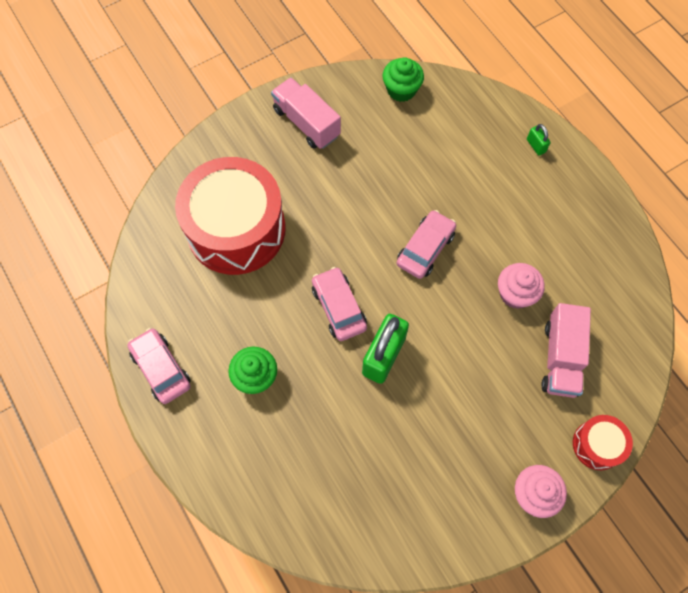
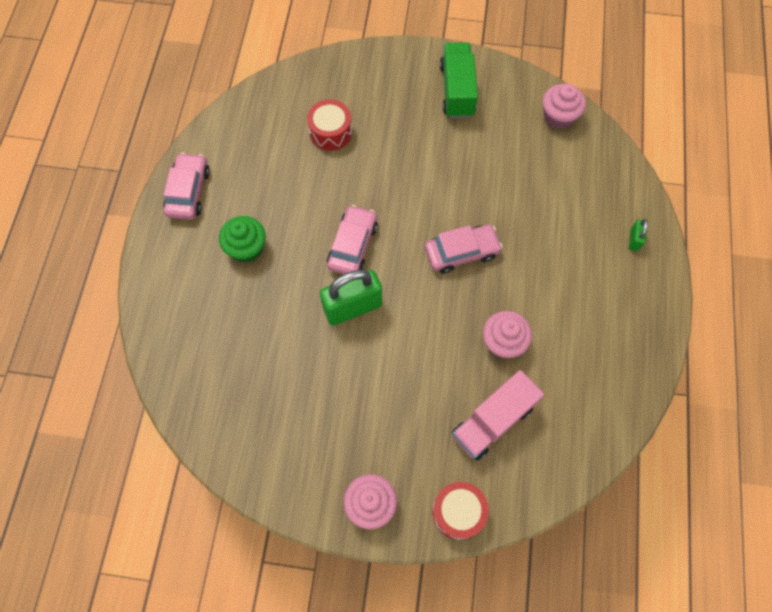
camera: 40 degrees right, 0 degrees up
(236, 229) = (330, 132): red drum -> red drum, size x0.45
(306, 123) = (457, 91): pink truck -> green truck
(401, 90) = (558, 117): green cupcake -> pink cupcake

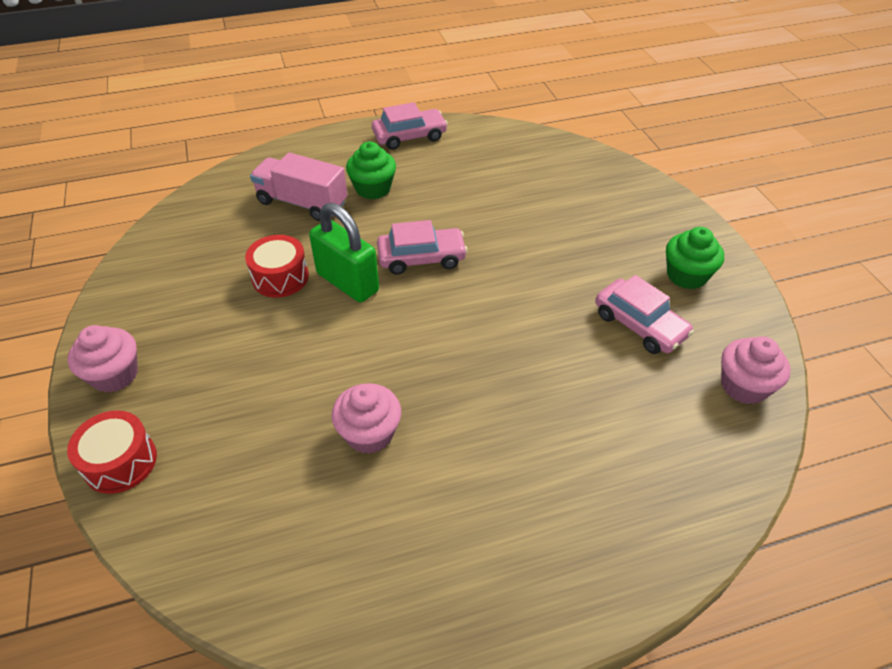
camera: 65 degrees right, 20 degrees down
(330, 132) = (544, 198): red drum -> red drum (280, 277)
(457, 91) = (686, 275): green truck -> green cupcake
(461, 252) = (471, 351): pink car -> pink car (640, 325)
(493, 421) = (254, 458): pink truck -> pink truck (302, 203)
(634, 240) = (621, 546): green padlock -> none

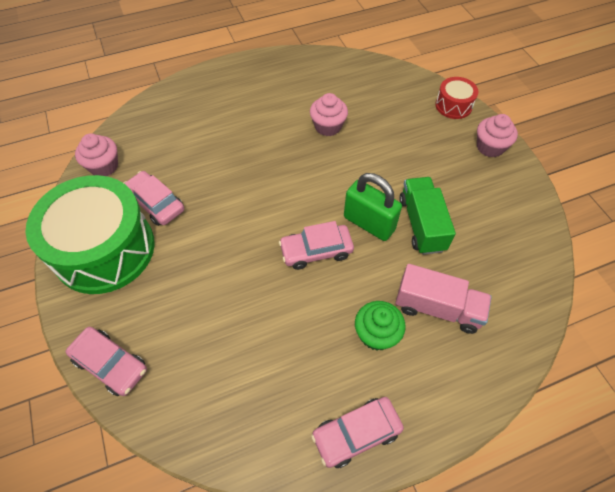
camera: 175 degrees right, 10 degrees up
(280, 277) = (421, 224): red drum -> green truck
(634, 184) = (111, 364): none -> pink car
(686, 275) = (104, 249): green cupcake -> green drum

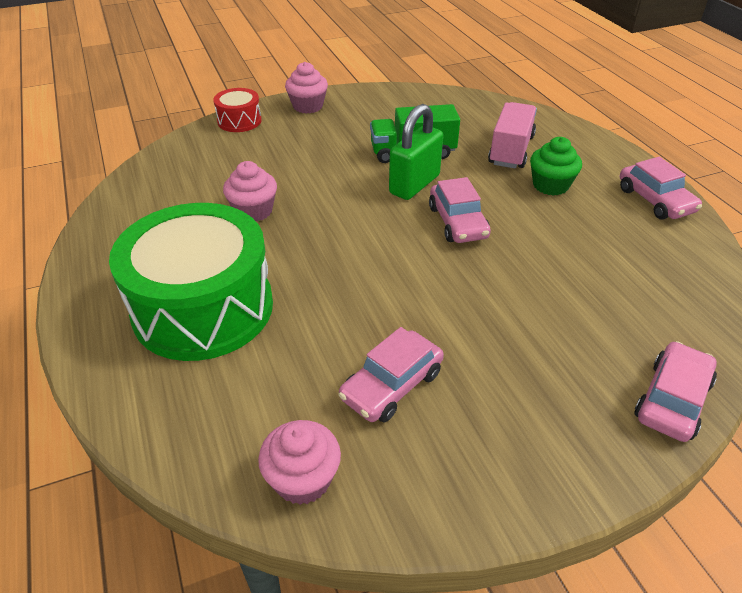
camera: 90 degrees left, 15 degrees down
(104, 249) = (490, 442): green drum -> green drum (203, 308)

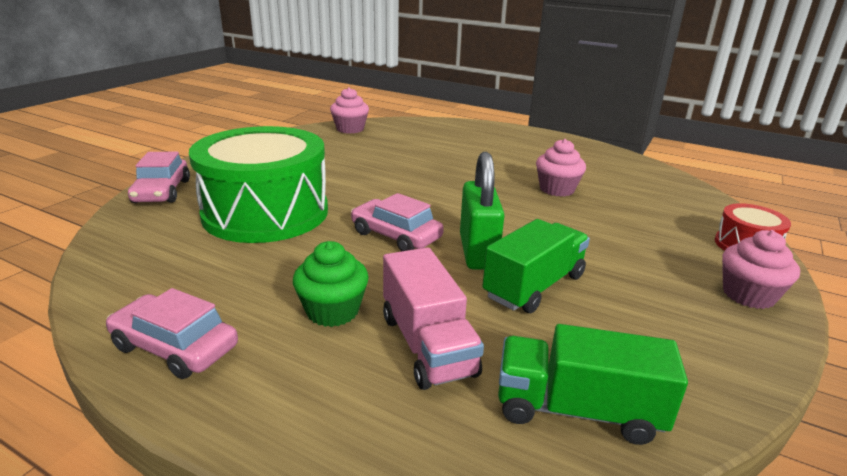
camera: 140 degrees right, 15 degrees down
(203, 308) = (483, 149): green drum -> green drum (266, 213)
(392, 385) = (342, 155): pink car -> none
(472, 109) = (577, 410): none -> green truck

